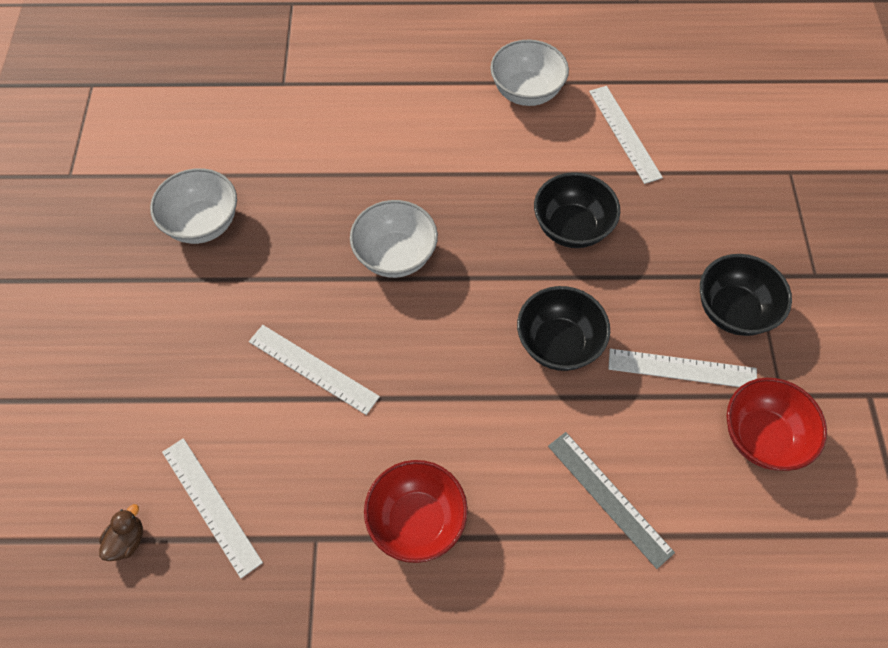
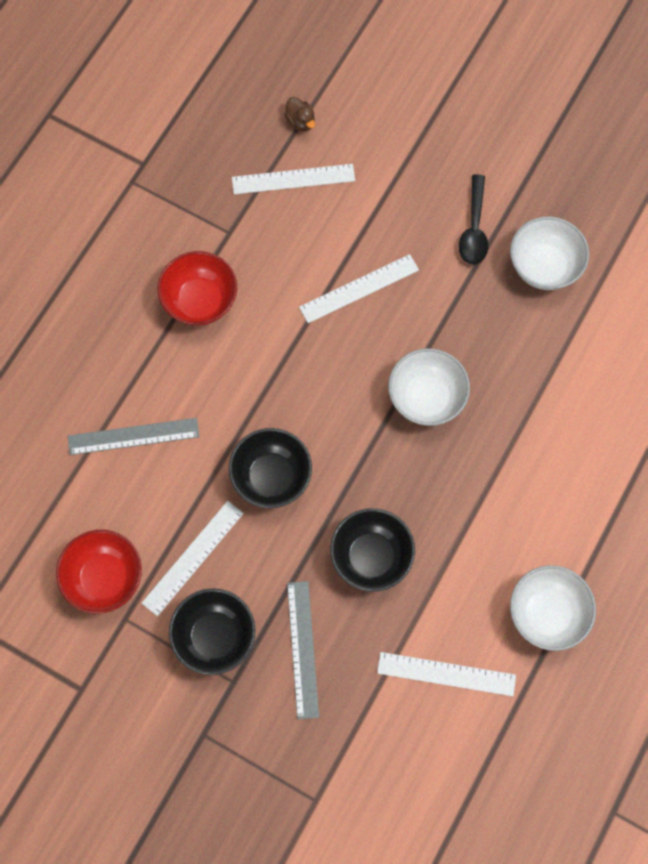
camera: 120 degrees right, 10 degrees up
(189, 299) = (474, 228): none -> black spoon
(687, 239) = (303, 649): none -> grey ruler

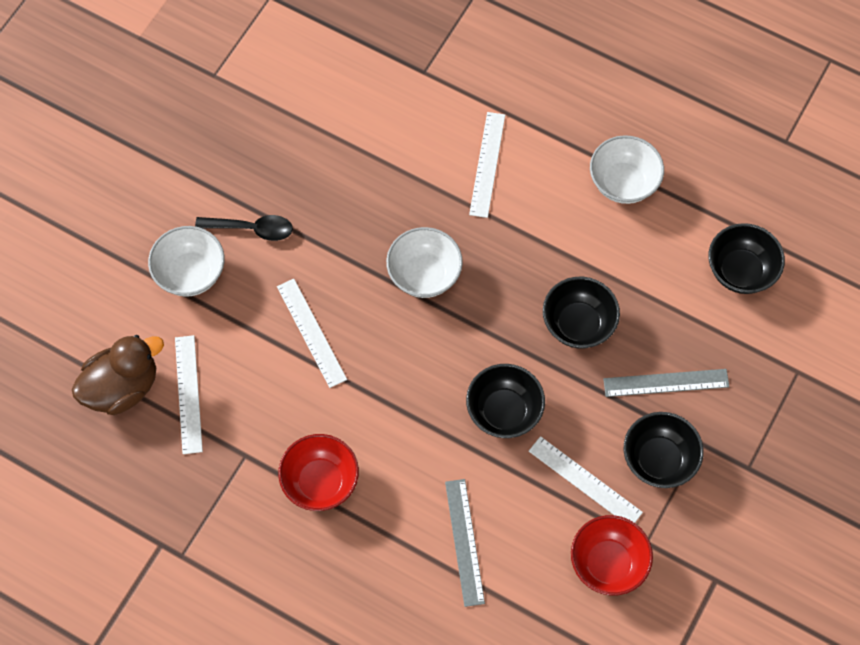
camera: 90 degrees left, 5 degrees down
(300, 121) = (122, 387): brown duck -> brown duck, size x2.26
(439, 743) = (740, 271): none -> black bowl
(446, 674) = (680, 264): white ruler -> white ruler (487, 164)
(544, 266) = (293, 170): white bowl -> white bowl (190, 273)

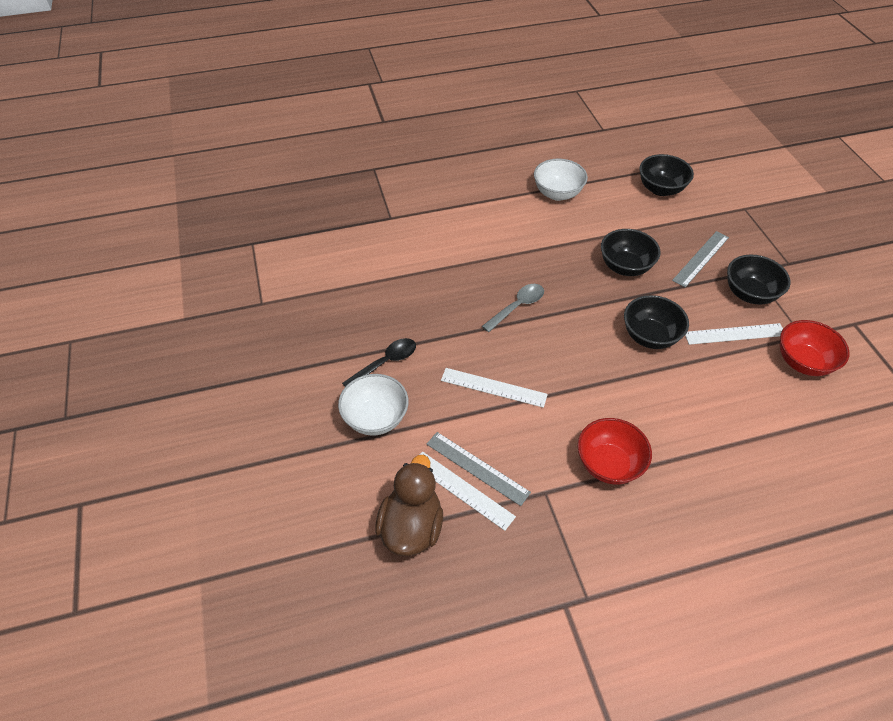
camera: 45 degrees left, 15 degrees down
(424, 275) = (517, 307): white bowl -> grey spoon
(464, 542) = (726, 420): grey ruler -> grey ruler (477, 468)
(487, 164) = (480, 233): white ruler -> none

